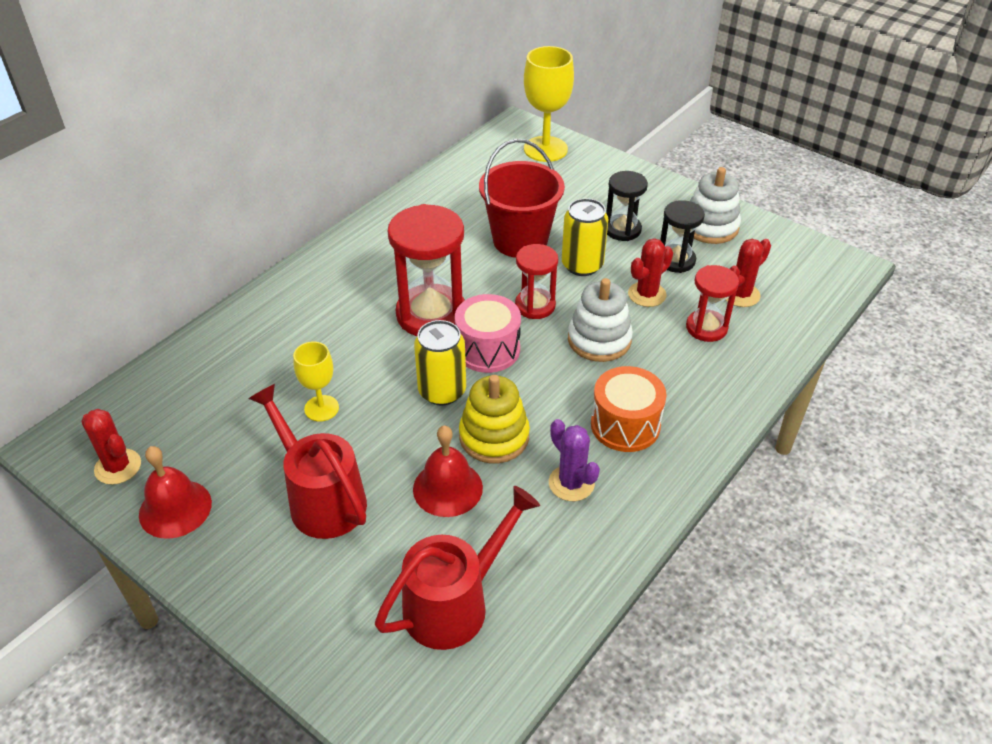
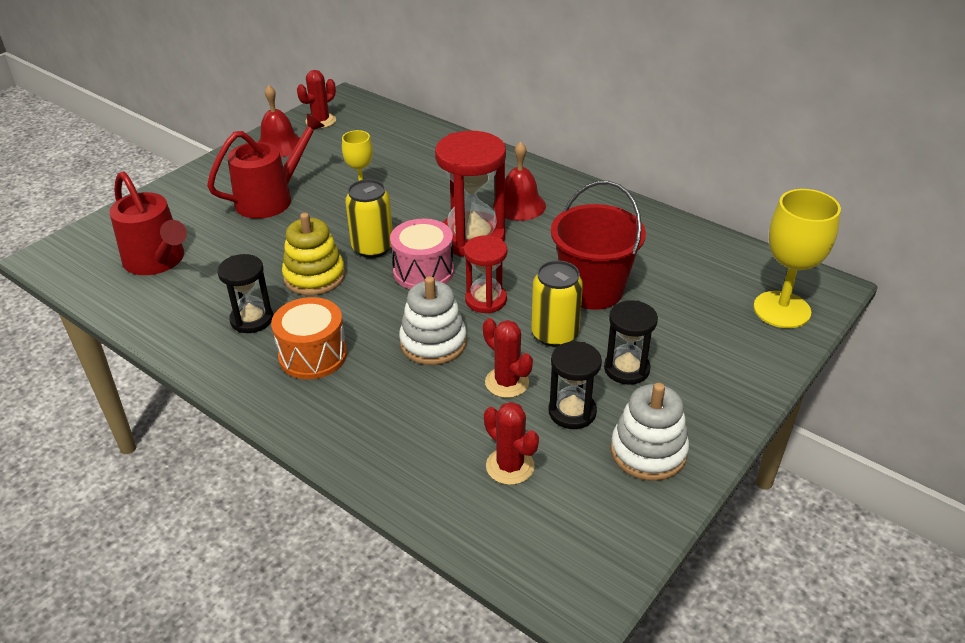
camera: 90 degrees right, 5 degrees down
(447, 488) = (265, 254): red bell -> red bell (519, 205)
(571, 483) = (252, 319): purple cactus -> black hourglass
(706, 328) = (449, 428): red hourglass -> none

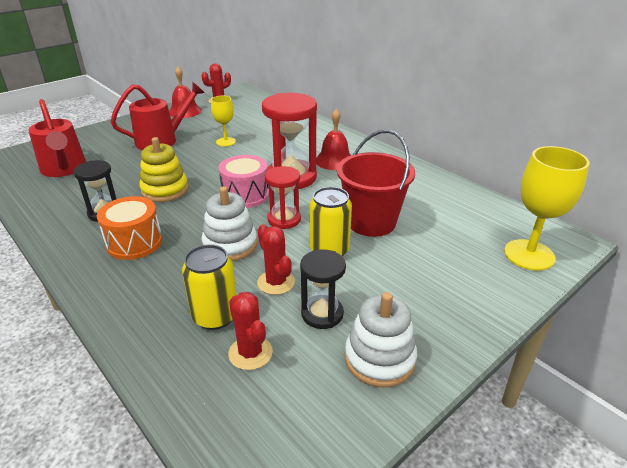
camera: 10 degrees right, 5 degrees down
(372, 247) = (216, 176): yellow can -> yellow can (215, 316)
(626, 369) = (381, 285): black hourglass -> none

